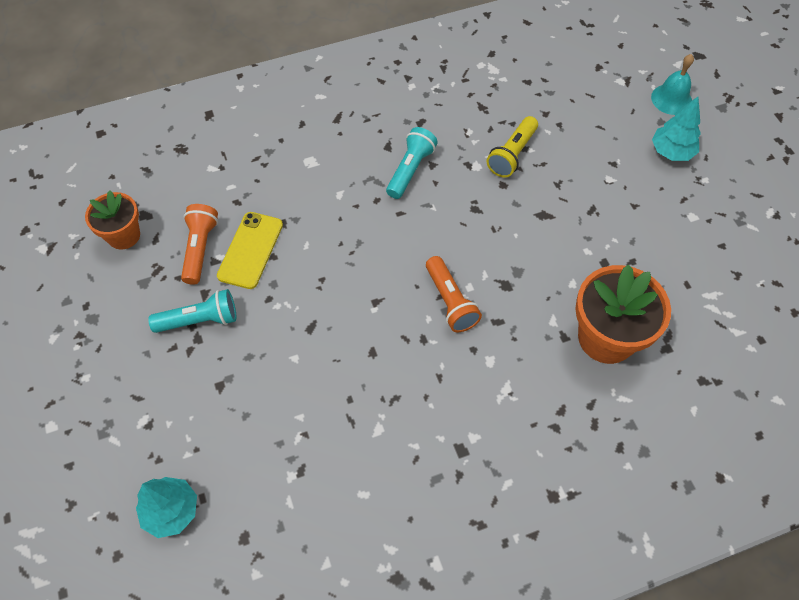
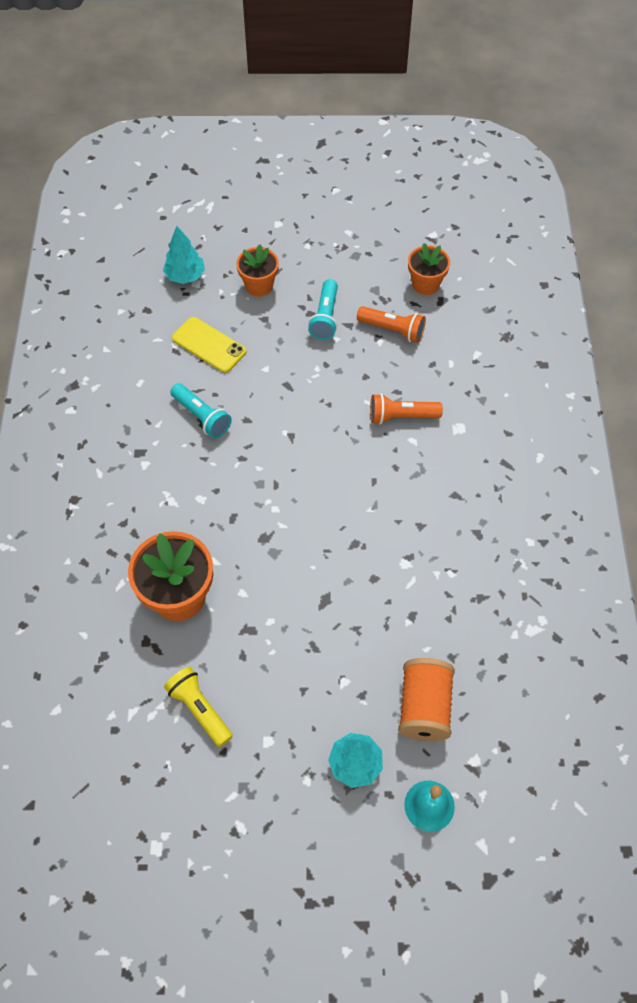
camera: 110 degrees right, 0 degrees up
(167, 410) = (259, 286): none -> orange flower pot
(250, 250) = (377, 362): yellow phone -> yellow phone (209, 345)
(410, 170) = (420, 505): turquoise flashlight -> turquoise flashlight (202, 417)
(450, 302) = (267, 489): orange flashlight -> orange flashlight (401, 416)
(512, 154) = (407, 601): yellow flashlight -> yellow flashlight (199, 709)
(598, 120) = (424, 707): none -> orange spool

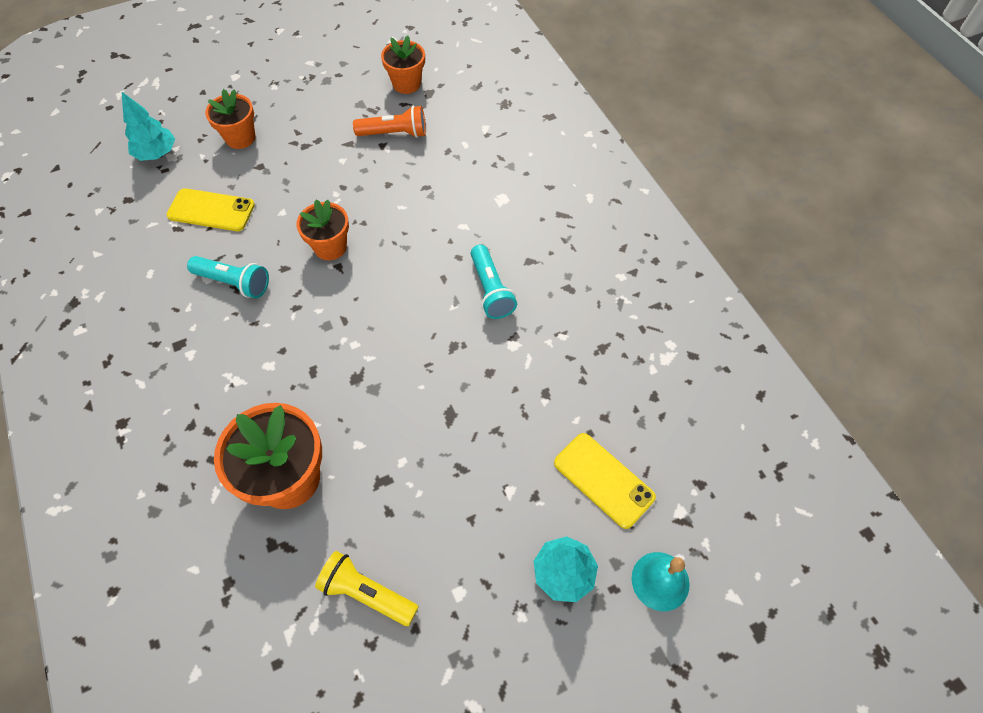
camera: 25 degrees left, 0 degrees up
(292, 416) = (330, 247): none -> orange flower pot
(325, 317) = (322, 144): turquoise flashlight -> turquoise flashlight (491, 290)
(401, 416) = (441, 208): orange flashlight -> none
(424, 707) = (603, 480): orange spool -> yellow phone

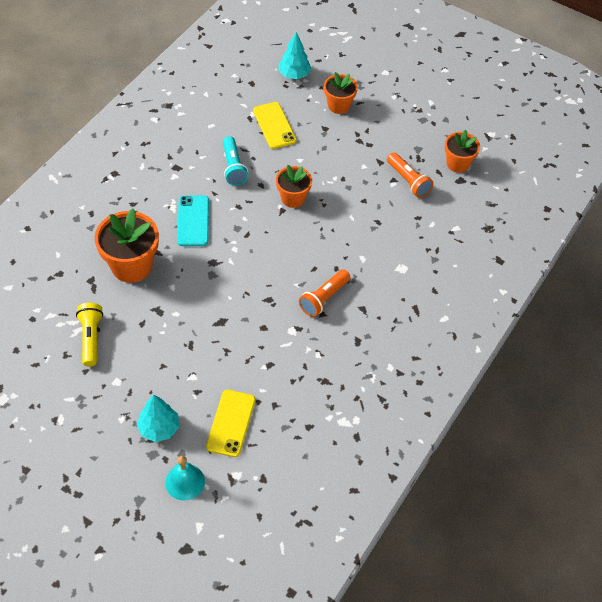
camera: 55 degrees right, 5 degrees down
(277, 368) = (193, 221): none -> turquoise phone
(491, 290) = (323, 298): turquoise flashlight -> orange flashlight

